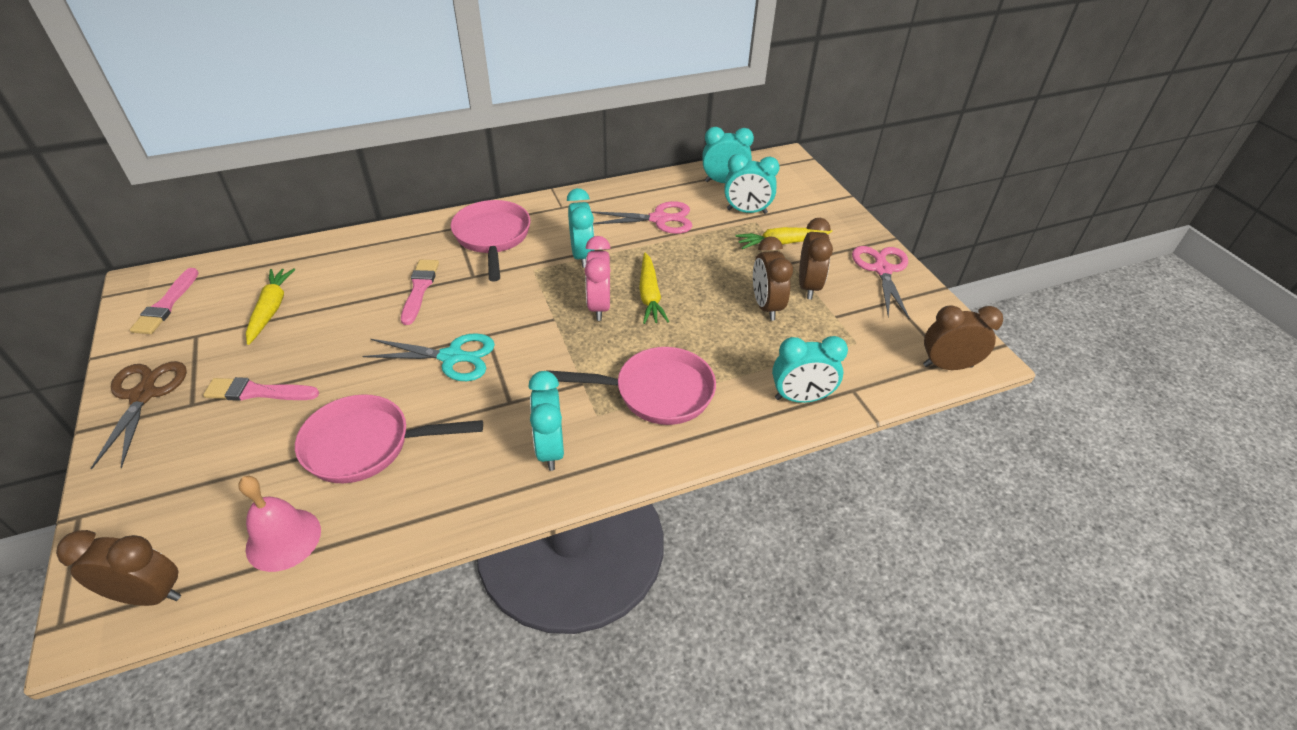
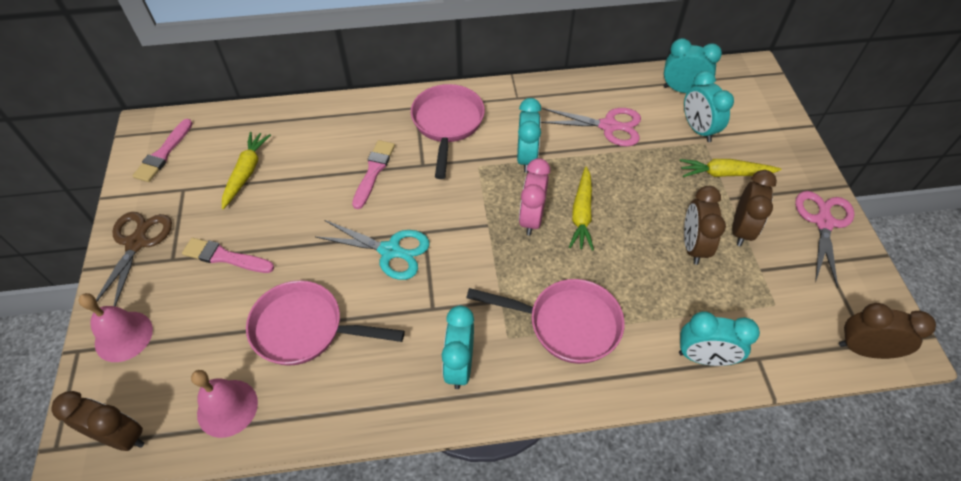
camera: 15 degrees right, 10 degrees up
(138, 490) = (123, 336): none -> pink bell
(746, 211) = (698, 129): turquoise clock -> turquoise clock turned 45 degrees clockwise

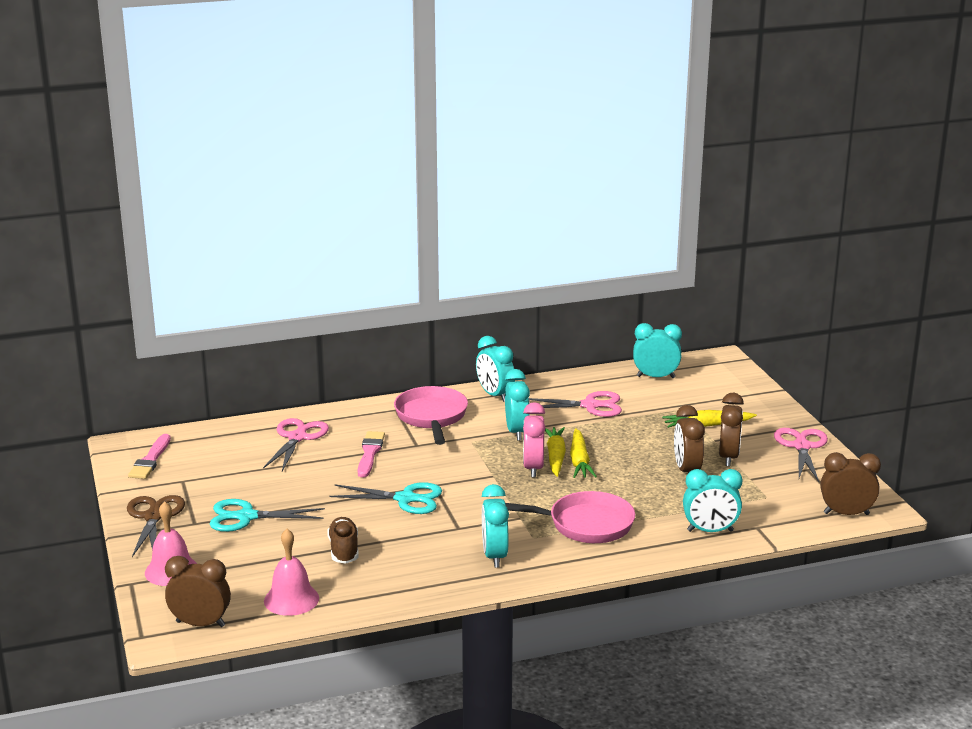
camera: 10 degrees left, 30 degrees down
(225, 257) = (246, 517): pink brush -> turquoise scissors
(246, 172) = (242, 465): yellow carrot -> yellow carrot (555, 457)
(305, 329) = (344, 550): pink pan -> brown shoe
(310, 138) = (297, 437): none -> pink scissors
(698, 129) = (676, 400): turquoise clock -> turquoise clock (495, 395)

